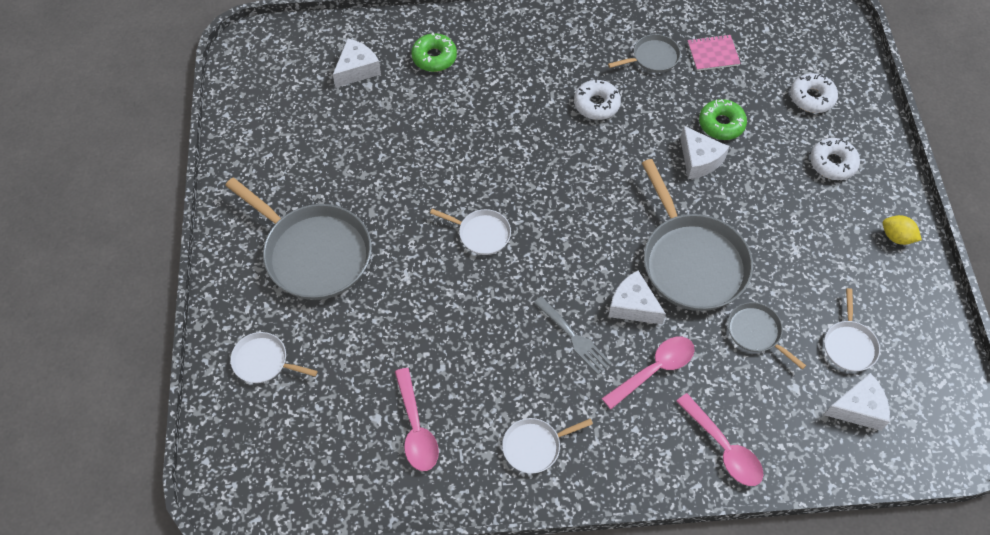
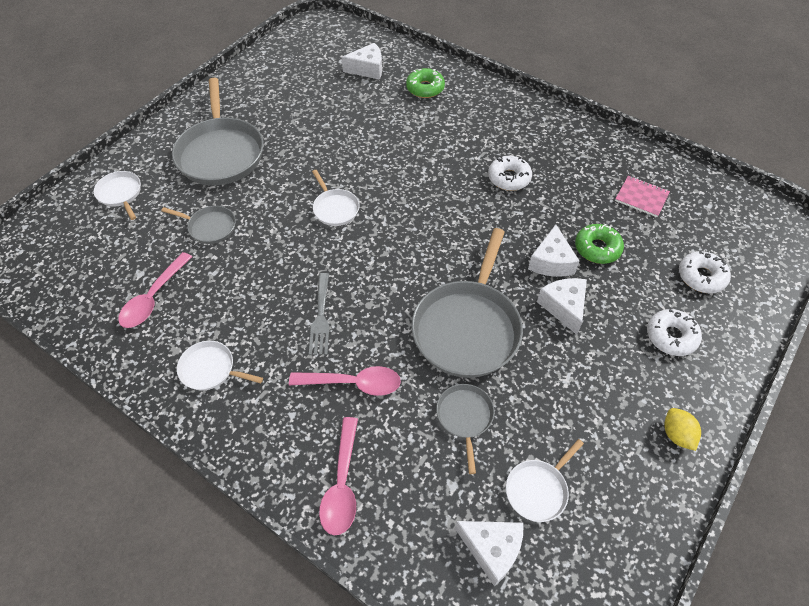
camera: 40 degrees right, 5 degrees down
(633, 306) = (388, 327): white cheese -> white cheese (564, 307)
(653, 57) = (587, 173): grey pan -> grey pan (210, 227)

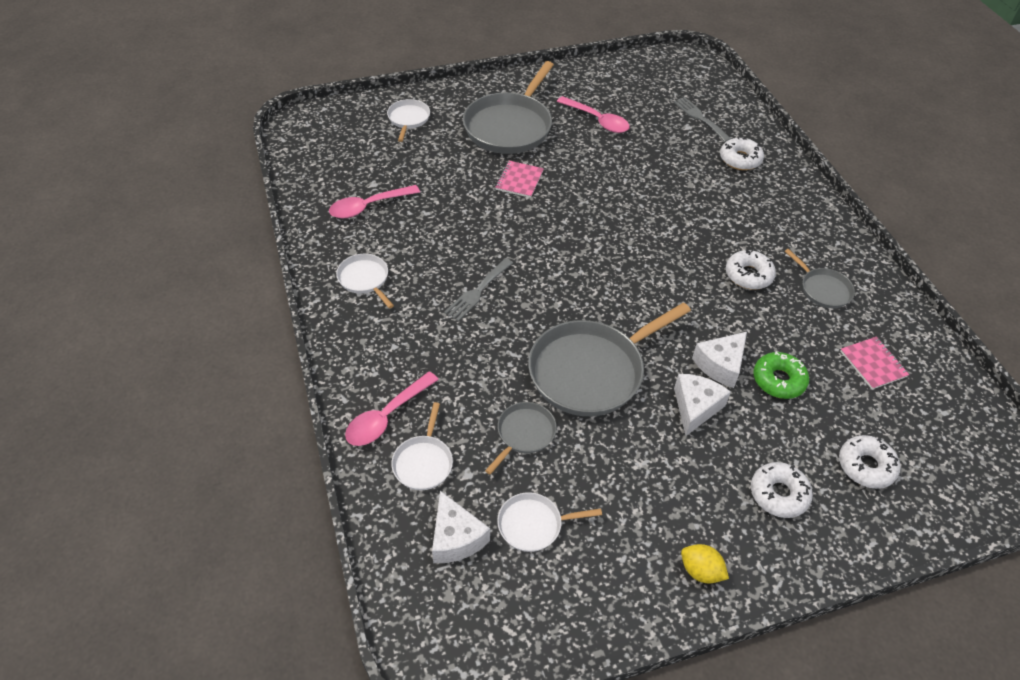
camera: 35 degrees right, 5 degrees down
(210, 227) = (452, 178): grey pan -> grey pan (823, 289)
(270, 197) = (519, 180): none -> pink notebook
(335, 208) = (564, 217): white pan -> white pan (423, 462)
(353, 383) = (459, 353): pink spoon -> pink spoon (597, 120)
(367, 69) = (700, 118): white cheese -> grey fork
(425, 88) = (740, 159): green donut -> white donut
(676, 435) = (700, 571): yellow lemon -> yellow lemon turned 75 degrees counterclockwise

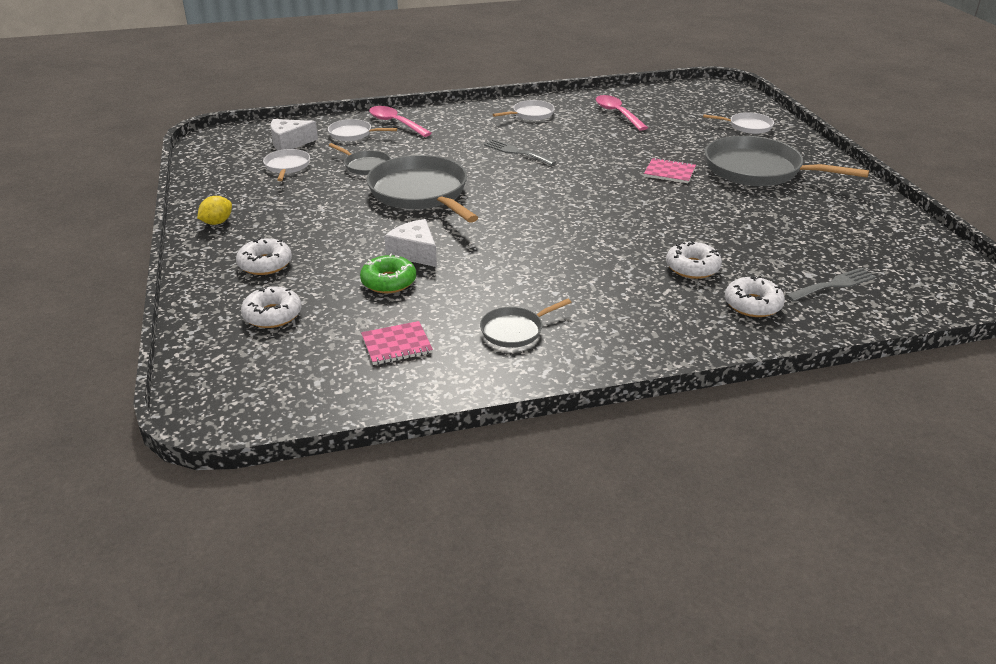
camera: 95 degrees right, 15 degrees down
(597, 120) = (792, 217): pink spoon -> none
(695, 407) = (369, 235): white cheese -> none
(748, 275) = (538, 283): white donut -> white donut (692, 267)

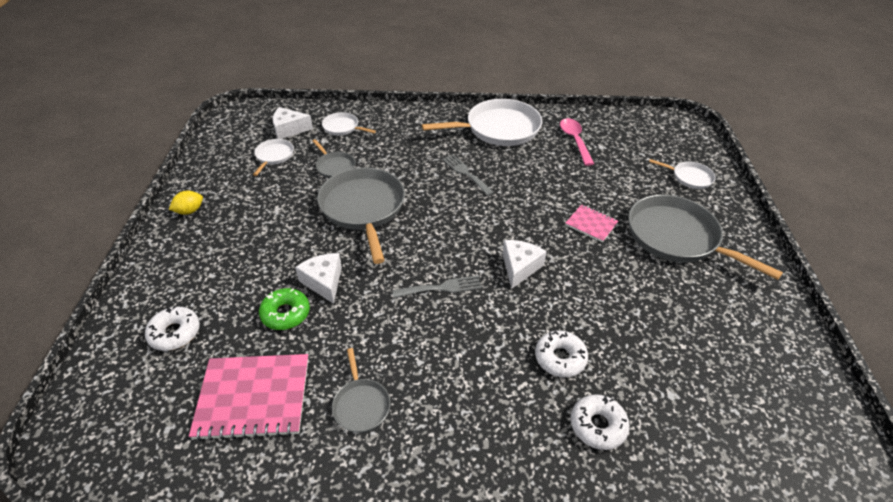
camera: 15 degrees right, 10 degrees up
(265, 264) = (200, 269): white donut -> none
(395, 123) = (382, 120): pink spoon -> none
(397, 345) = (253, 398): pink notebook -> pink notebook, size x1.87
(514, 330) = (361, 405): grey pan -> grey pan turned 90 degrees counterclockwise
(531, 114) = (499, 129): white pan -> white pan, size x2.05
(616, 212) = (520, 267): none -> white cheese
(834, 284) = (692, 417): grey fork -> grey fork (441, 288)

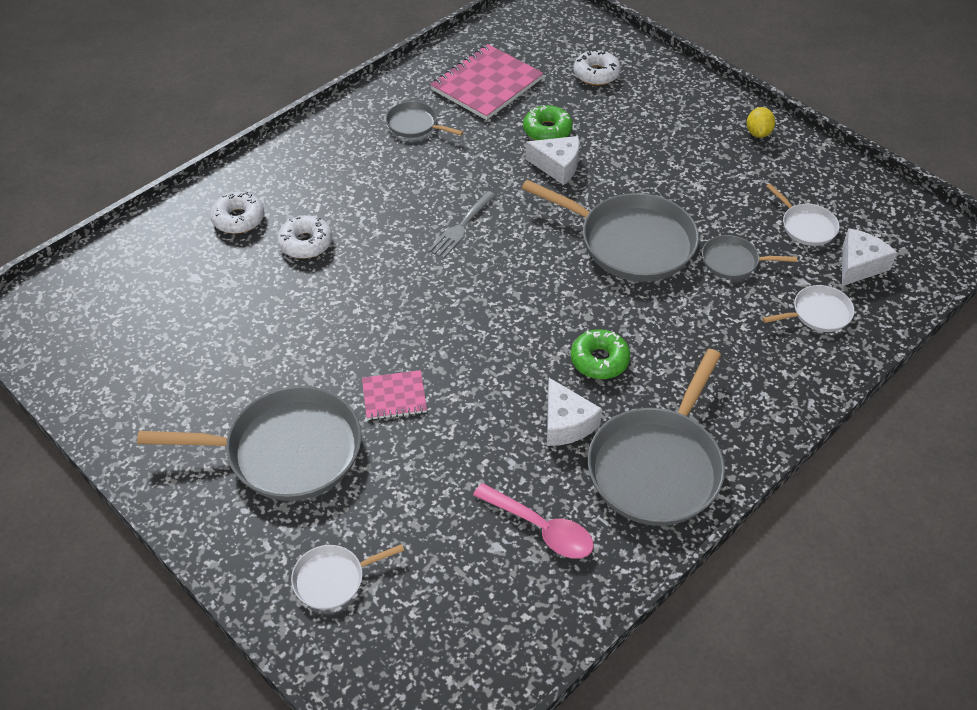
camera: 135 degrees right, 5 degrees up
(465, 173) = (599, 360): grey fork -> green donut
(499, 129) = (657, 467): white pan -> grey pan
(520, 267) = (416, 293): white cheese -> white cheese (566, 423)

